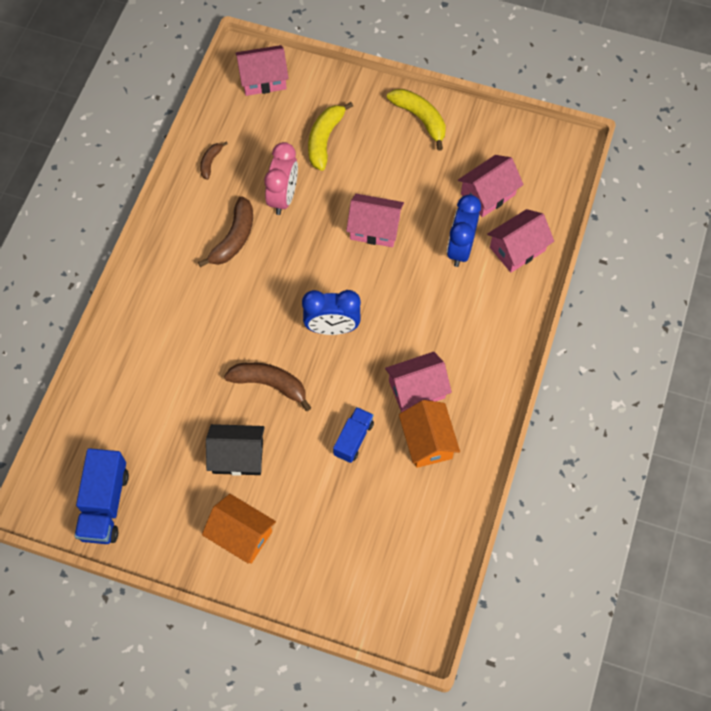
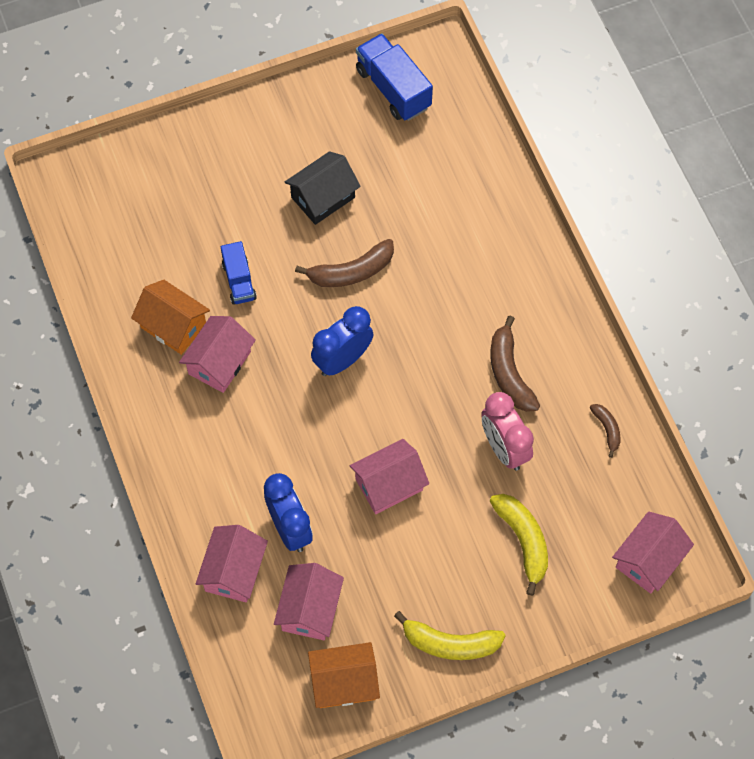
camera: 140 degrees right, 0 degrees up
(241, 535) = (264, 145): orange house -> orange house (344, 682)

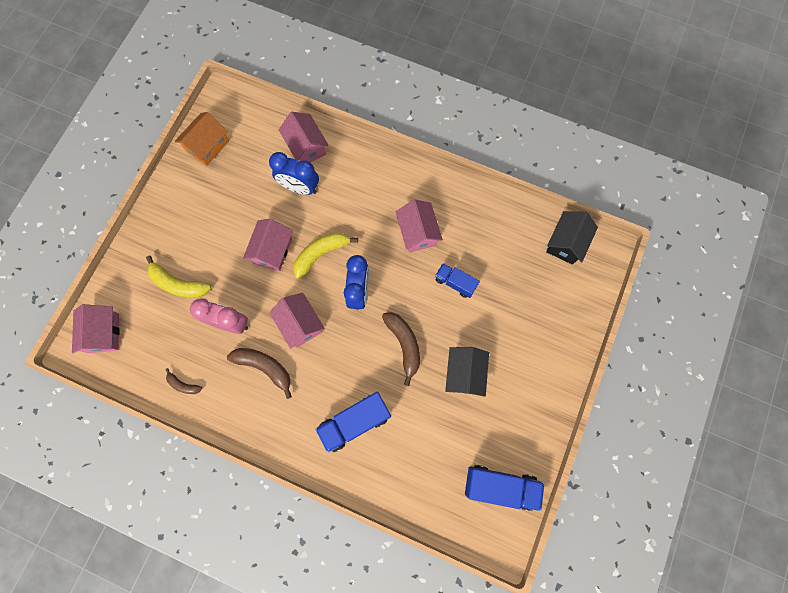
camera: 135 degrees right, 10 degrees up
(88, 218) = (566, 243): none -> black house
(173, 326) = (460, 229): orange house -> none
(310, 609) = (254, 162): pink house -> pink house (300, 324)
(351, 271) = (404, 344): brown banana -> brown banana turned 135 degrees clockwise
(450, 643) = (173, 204): yellow banana -> yellow banana (321, 254)
(469, 248) = (355, 422): none -> blue truck

